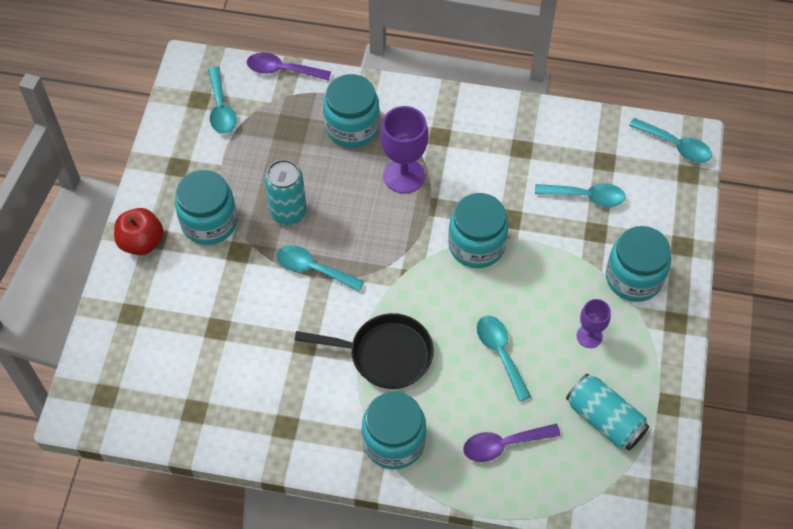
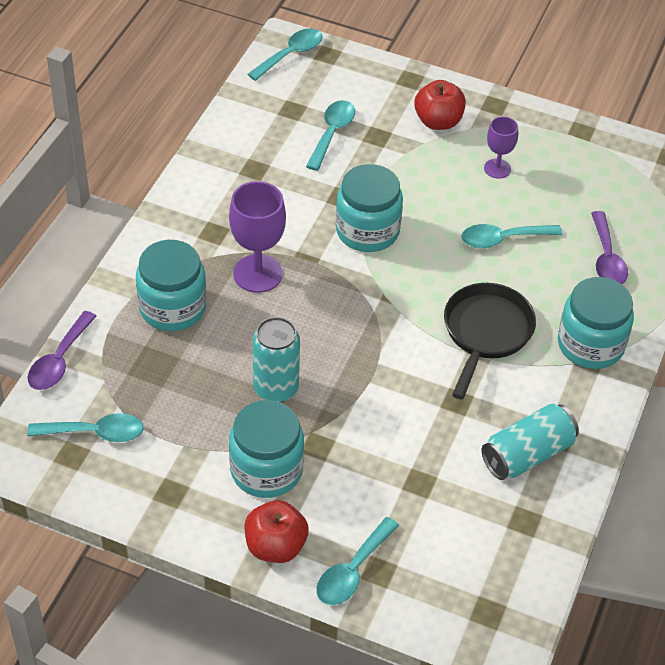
camera: 80 degrees left, 10 degrees down
(313, 269) = (361, 377): turquoise spoon -> turquoise spoon (353, 570)
(604, 419) = (590, 179): turquoise can -> turquoise can (527, 454)
(634, 278) = (438, 121): turquoise jar -> red apple

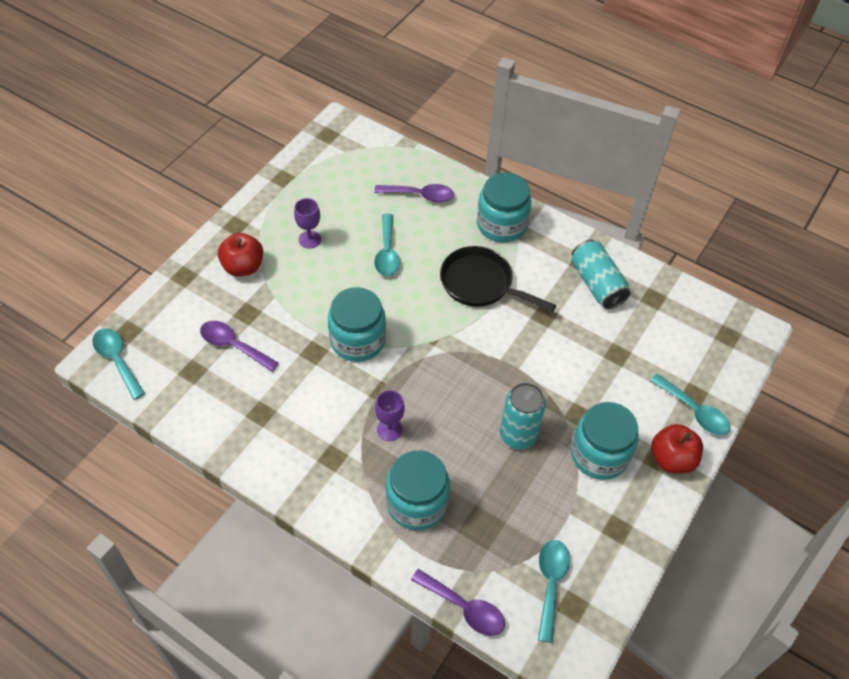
camera: 80 degrees left, 5 degrees up
(258, 273) = (389, 429): purple goblet -> purple goblet, size x0.59
(332, 133) = (233, 346): turquoise spoon -> purple spoon

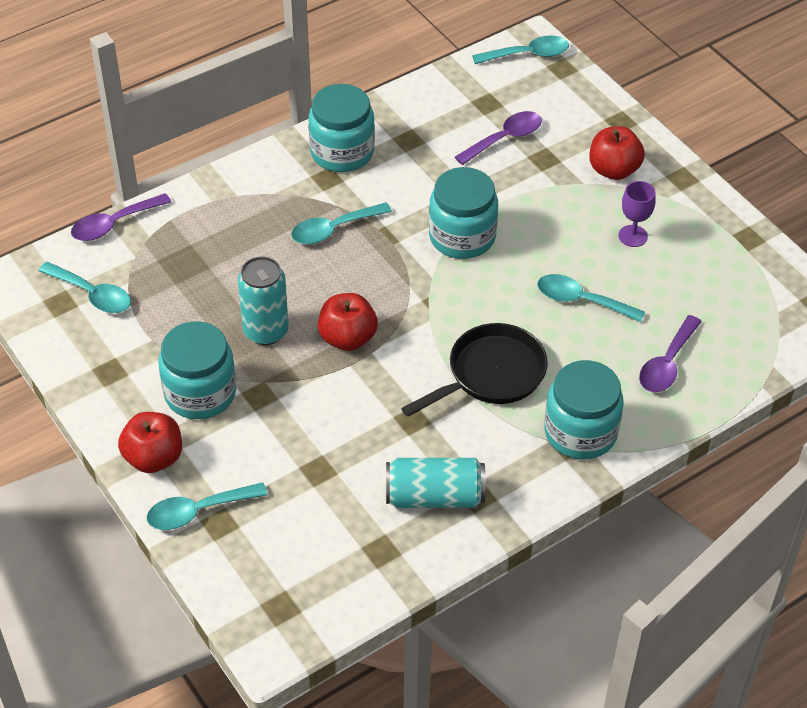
camera: 115 degrees right, 5 degrees down
(389, 429) = (334, 229): purple goblet -> turquoise spoon
(416, 503) = (239, 224): turquoise jar -> turquoise jar (342, 152)
(495, 379) = (347, 338): none -> red apple

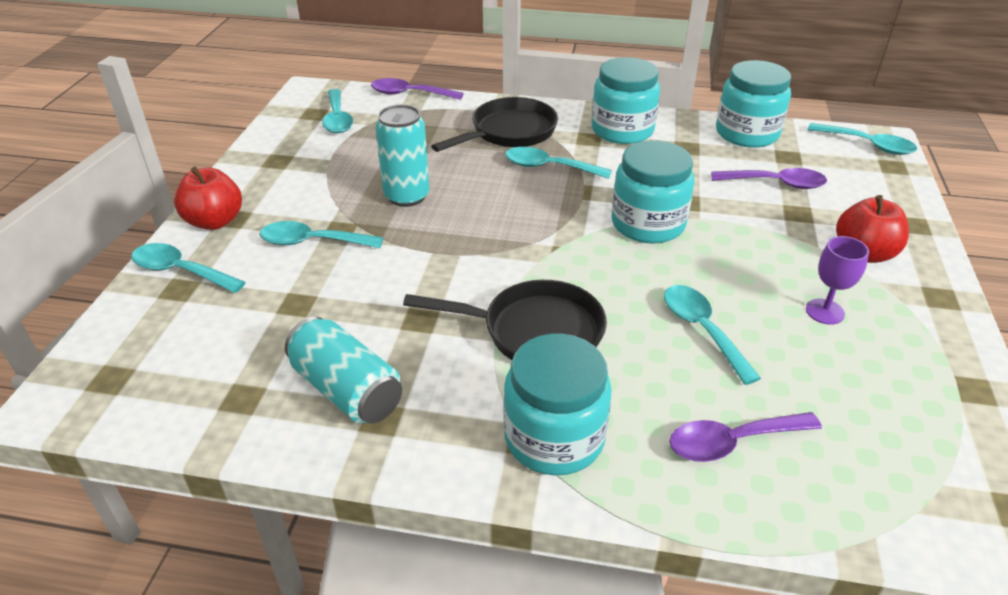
camera: 45 degrees right, 10 degrees down
(200, 393) = (306, 204): turquoise jar -> turquoise jar (747, 133)
(256, 419) = (313, 242): none -> turquoise spoon
(258, 212) = (509, 132): none -> black pan
(347, 338) = (456, 234): red apple -> none

